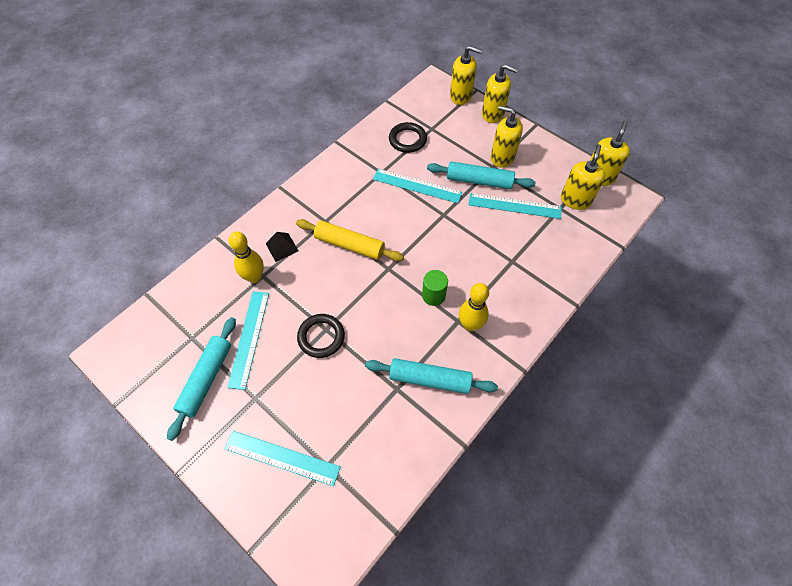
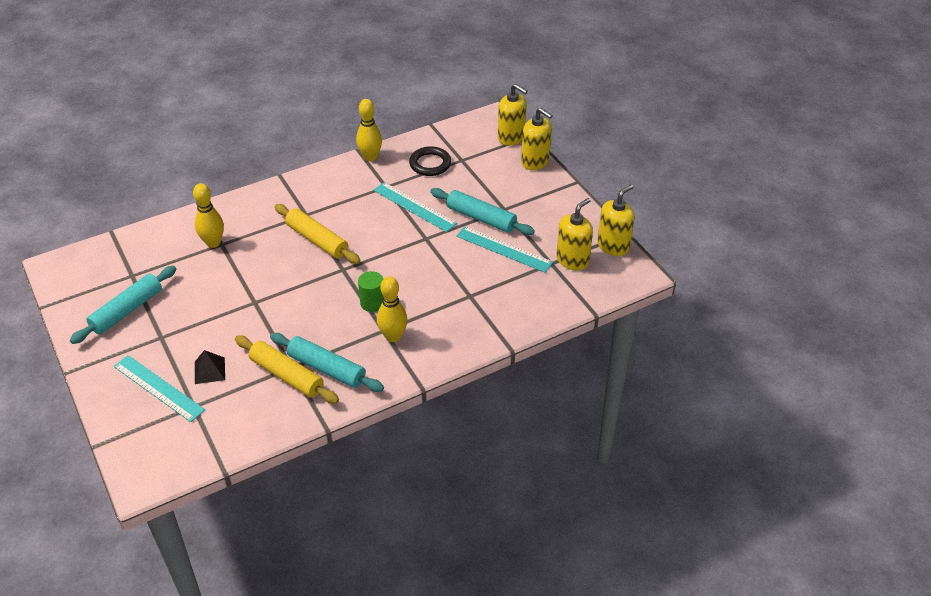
camera: 20 degrees right, 15 degrees down
(249, 338) = (181, 290): turquoise ruler -> none
(282, 247) = (252, 225): black pyramid -> black pyramid (209, 370)
(321, 337) = (246, 307): black ring -> none
(352, 147) = (370, 157): none -> yellow bowling pin
(397, 399) = (287, 375): none -> yellow rolling pin
(502, 157) = (519, 203): yellow soap dispenser -> none

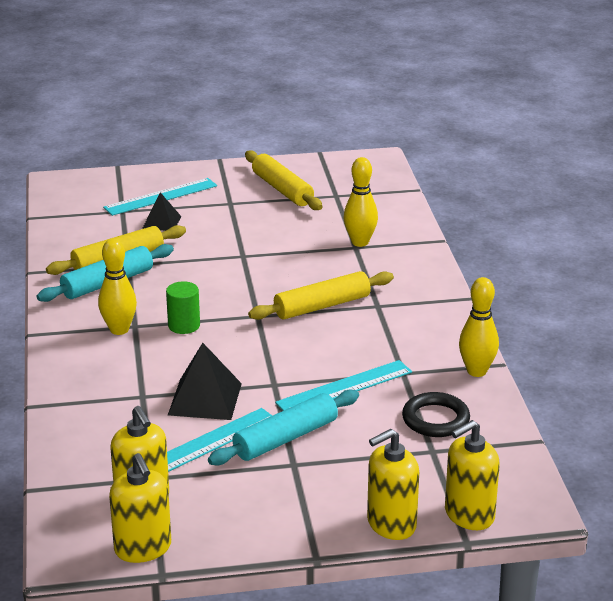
camera: 110 degrees right, 15 degrees down
(127, 310) = (282, 189): turquoise rolling pin -> yellow rolling pin
(458, 264) = (205, 399): none -> black pyramid

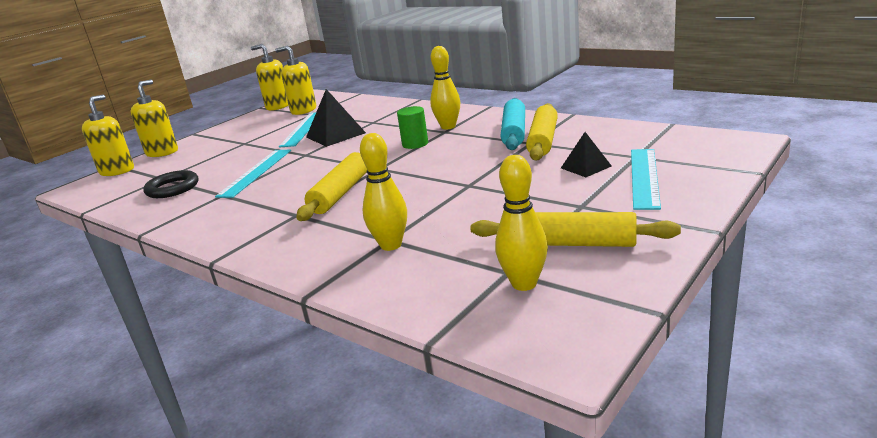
camera: 140 degrees right, 5 degrees down
(286, 438) = (262, 146): turquoise rolling pin -> none
(476, 371) = (161, 220): yellow bowling pin -> yellow bowling pin (524, 284)

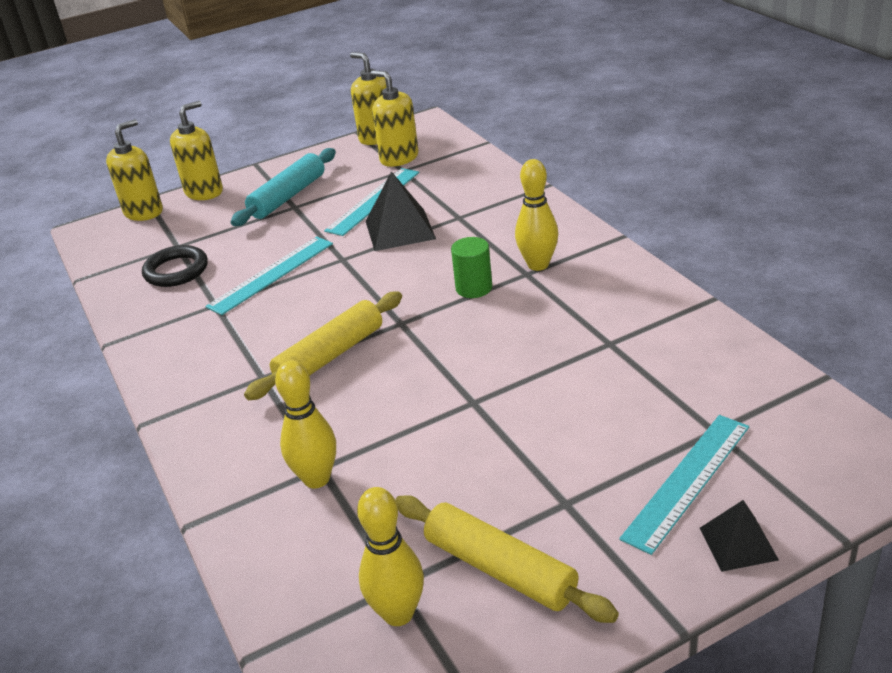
camera: 25 degrees right, 10 degrees up
(514, 132) = (607, 311): turquoise rolling pin -> turquoise rolling pin (288, 196)
(543, 140) = (628, 345): yellow rolling pin -> none
(586, 167) = (634, 426): black pyramid -> black pyramid (738, 543)

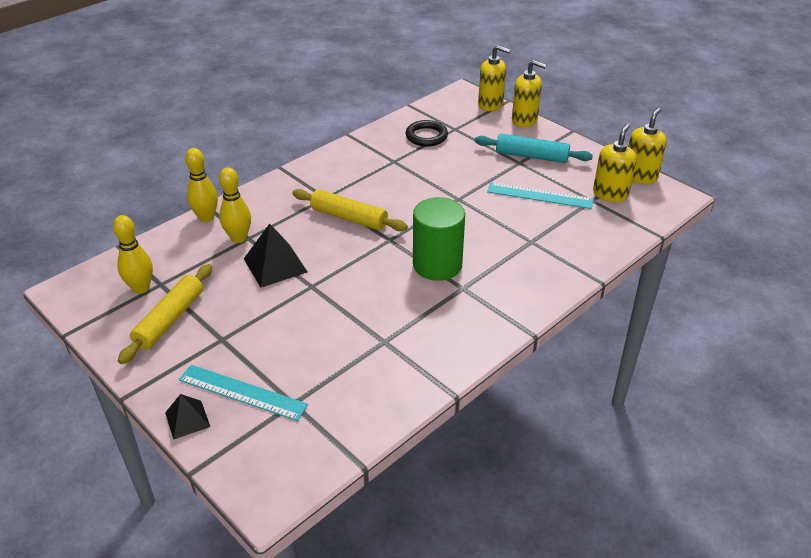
camera: 70 degrees right, 5 degrees up
(271, 274) = (431, 173): turquoise ruler -> none
(399, 230) = (503, 216): black pyramid -> black pyramid (275, 265)
(474, 288) = (437, 265): green cylinder -> green cylinder, size x1.84
(538, 265) = (476, 292): yellow bowling pin -> yellow bowling pin (206, 218)

